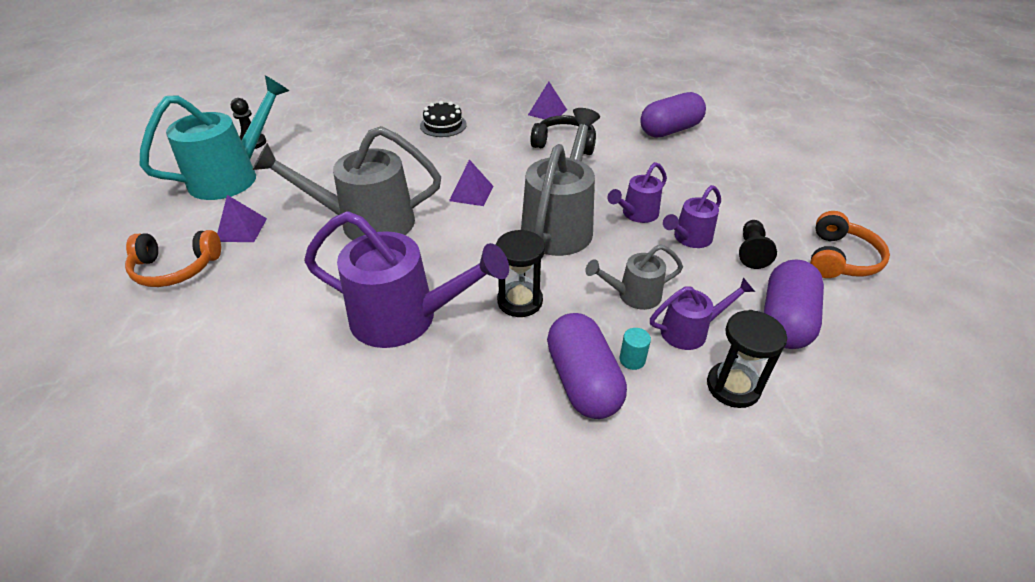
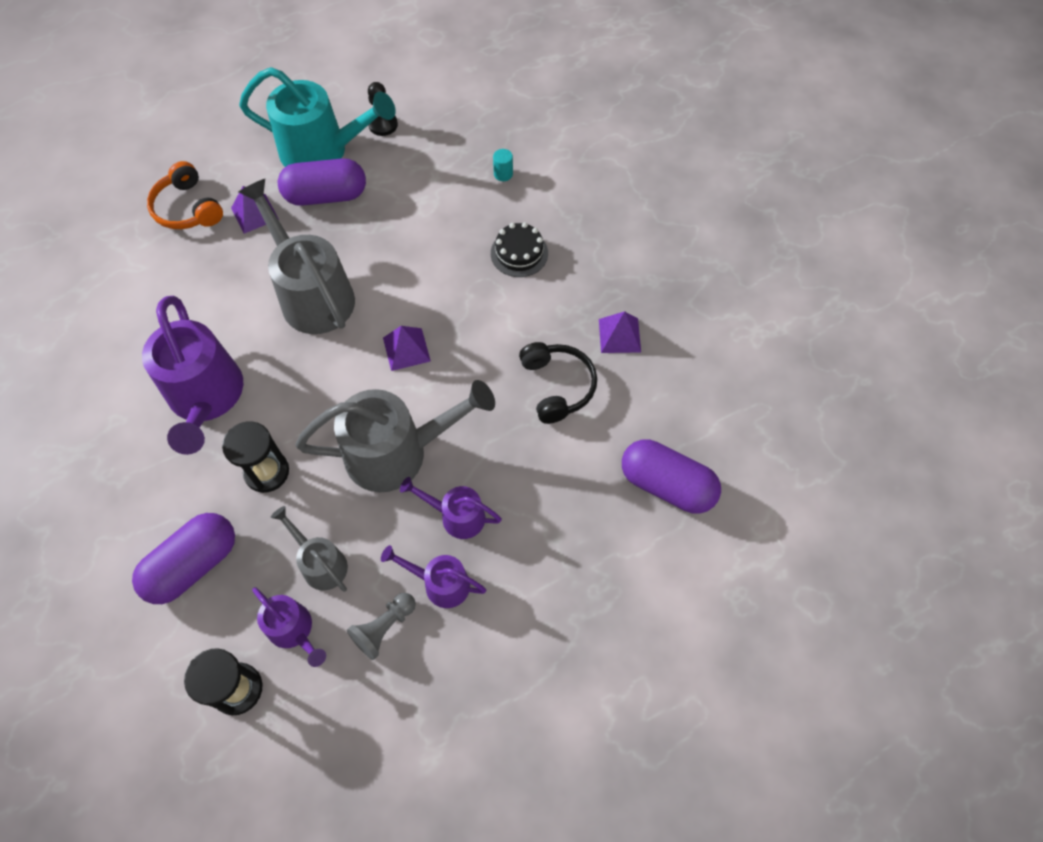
camera: 60 degrees right, 20 degrees up
(632, 360) = (234, 594): turquoise cylinder -> turquoise cylinder (503, 174)
(713, 278) = (384, 628): none -> grey pawn
(751, 252) = (450, 654): black pawn -> none
(785, 320) = (350, 715): purple capsule -> purple capsule (326, 196)
(839, 259) = (487, 753): orange headphones -> none

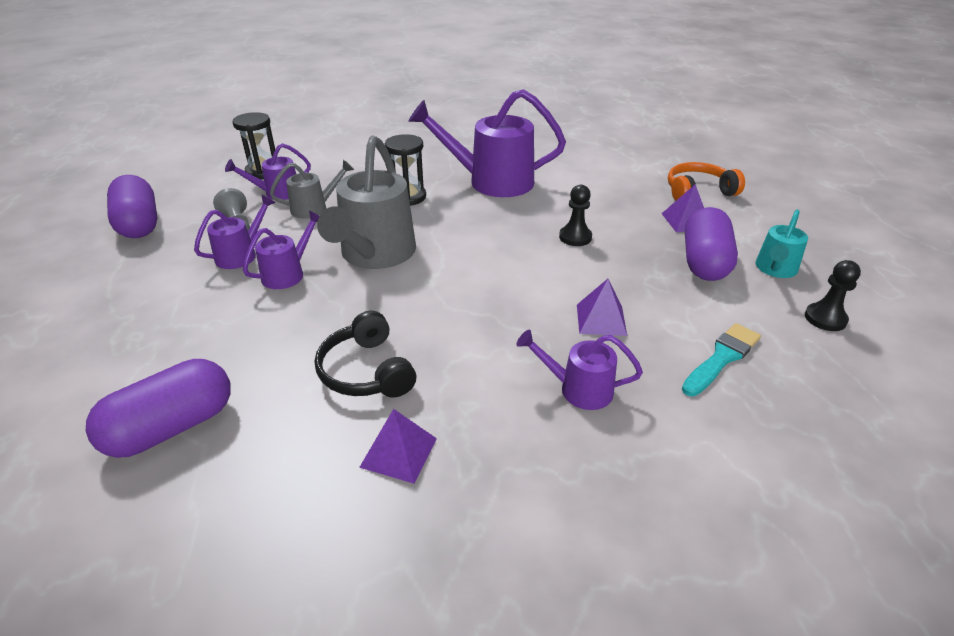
camera: 110 degrees right, 25 degrees down
(193, 565) = (361, 166): purple capsule -> purple capsule (139, 224)
(311, 293) = (575, 237): grey watering can -> black pawn
(323, 151) = (775, 270): turquoise watering can -> turquoise watering can, size x0.52
(406, 349) = (481, 278): purple pyramid -> purple pyramid (601, 319)
(452, 179) = (722, 358): none -> turquoise brush
(503, 174) = (728, 409): turquoise cylinder -> none
(519, 253) = (577, 389): black cake -> purple watering can
(557, 386) = (367, 371): black headphones -> black headphones turned 60 degrees clockwise

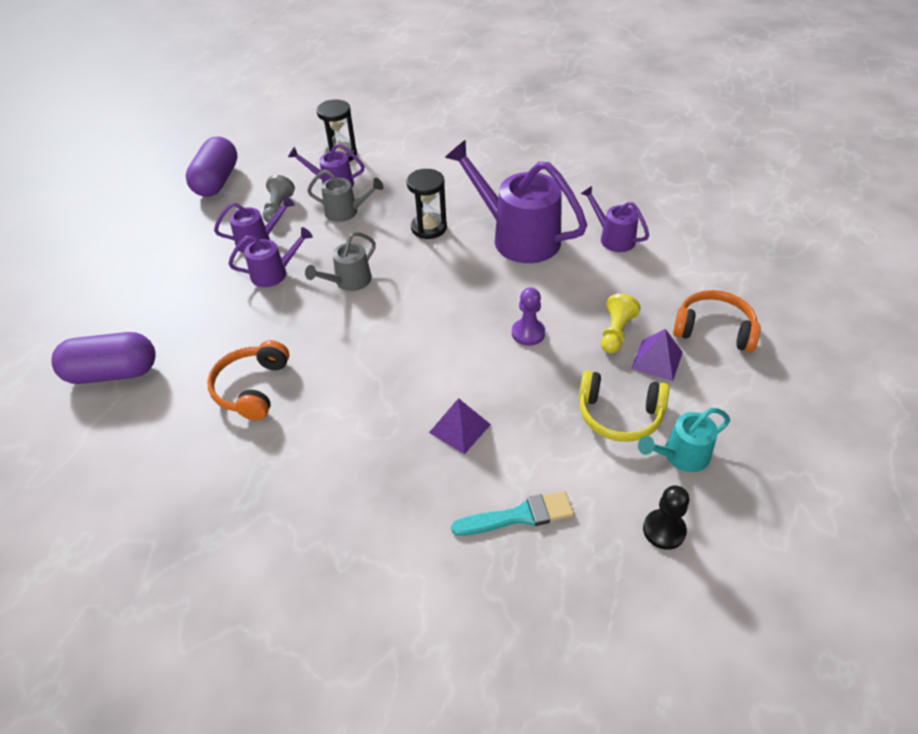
camera: 35 degrees right, 10 degrees up
(367, 371) = (252, 388): black headphones -> orange headphones
(375, 255) = (348, 282): grey watering can -> grey watering can, size x0.52
(398, 452) = (216, 463): purple pyramid -> none
(575, 237) = (528, 333): black pawn -> purple pawn
(577, 389) = (376, 480): purple watering can -> purple watering can (612, 238)
(638, 215) = (615, 332): none -> yellow pawn
(704, 262) = (619, 415): purple capsule -> yellow headphones

